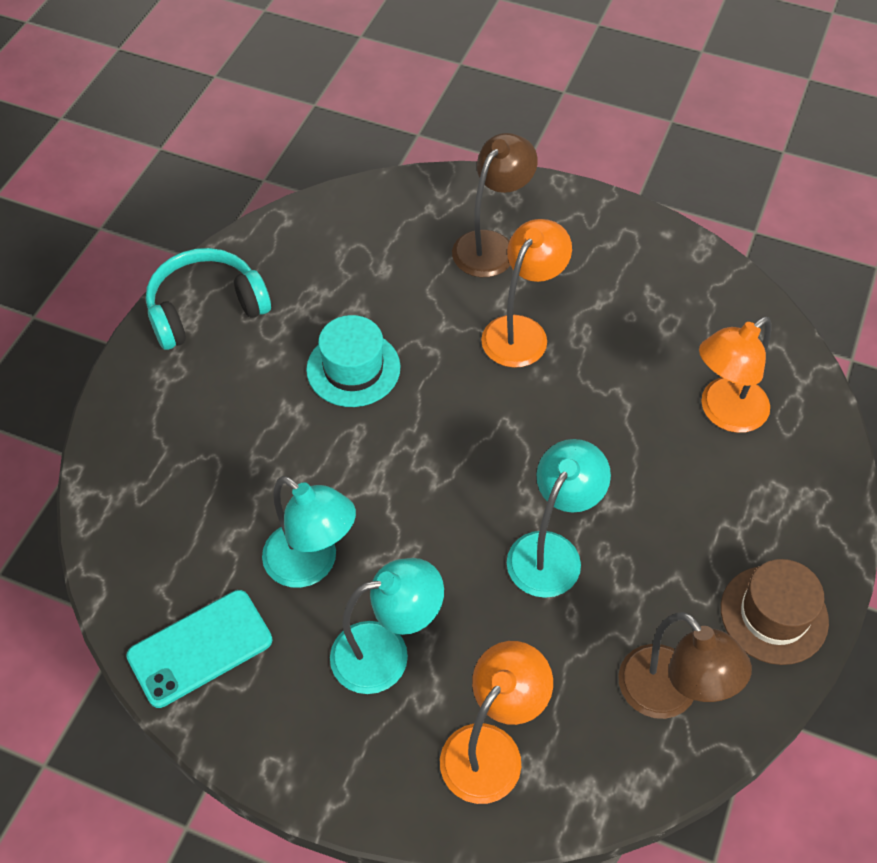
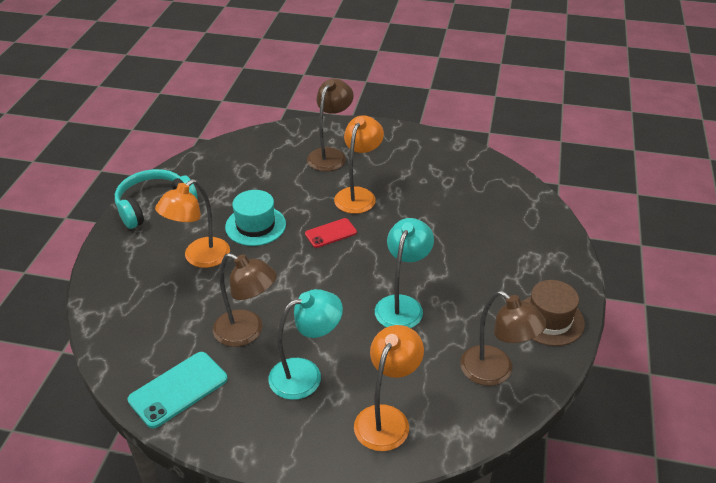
camera: 10 degrees left, 15 degrees down
(312, 564) = (247, 332): turquoise lamp -> brown lamp
(466, 400) = (331, 233): none -> red phone
(724, 413) = (492, 221): orange lamp -> orange lamp (199, 258)

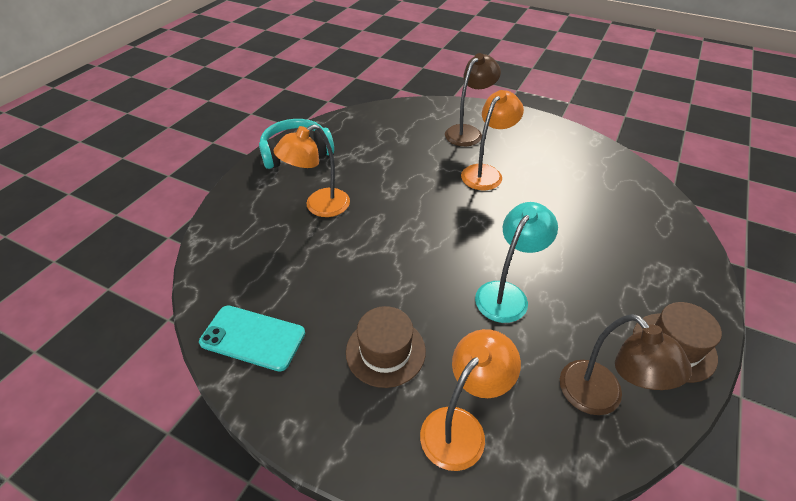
camera: 15 degrees right, 5 degrees up
(178, 389) = (253, 338): turquoise phone -> turquoise phone turned 45 degrees clockwise
(247, 332) = (339, 290): brown lamp -> none
(255, 225) = (380, 185): turquoise hat -> none
(306, 374) = (385, 351): turquoise lamp -> brown hat
(331, 233) = (450, 205): red phone -> none

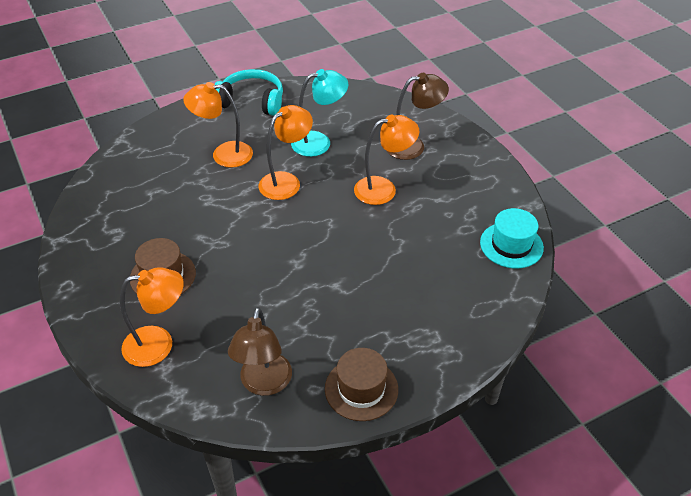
camera: 35 degrees right, 0 degrees up
(253, 338) = (95, 223): turquoise phone -> none
(402, 203) = (286, 181): none -> orange lamp
(506, 294) = (284, 286): turquoise lamp -> turquoise lamp (319, 142)
(620, 170) = (511, 245): none -> turquoise hat

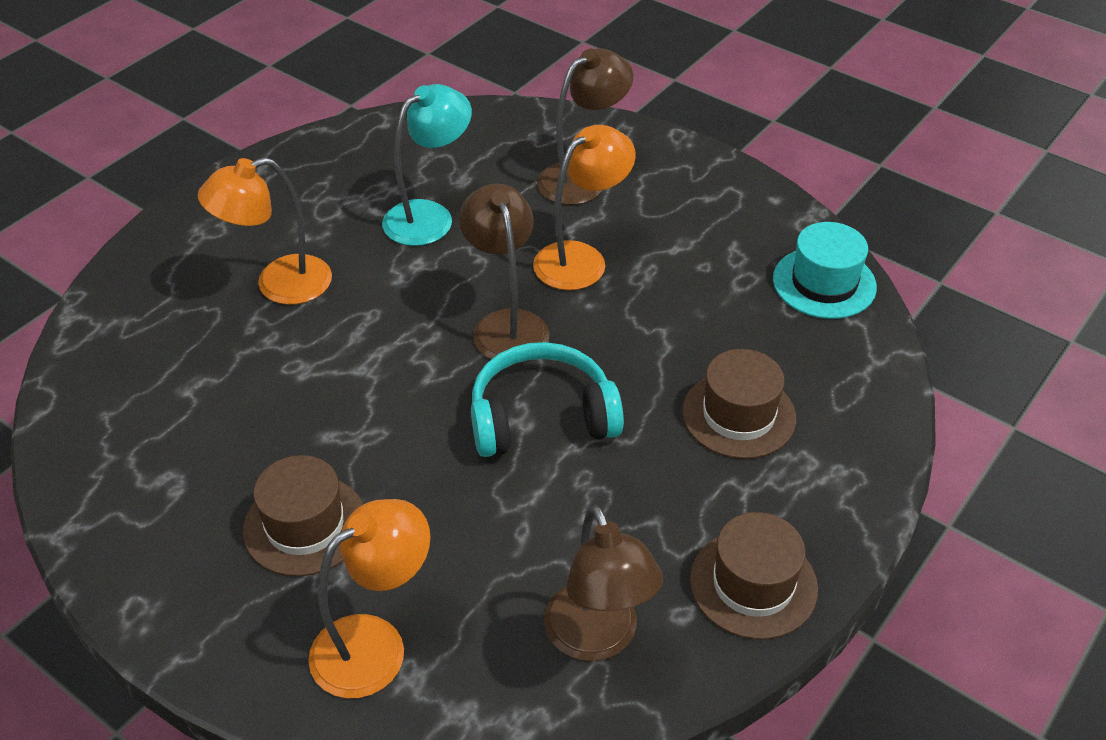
camera: 25 degrees left, 0 degrees up
(252, 101) = (270, 182): turquoise headphones -> turquoise headphones (541, 417)
(286, 181) = (417, 296): orange lamp -> none
(322, 210) = (506, 324): none -> brown lamp
(413, 299) = (738, 415): none -> brown hat

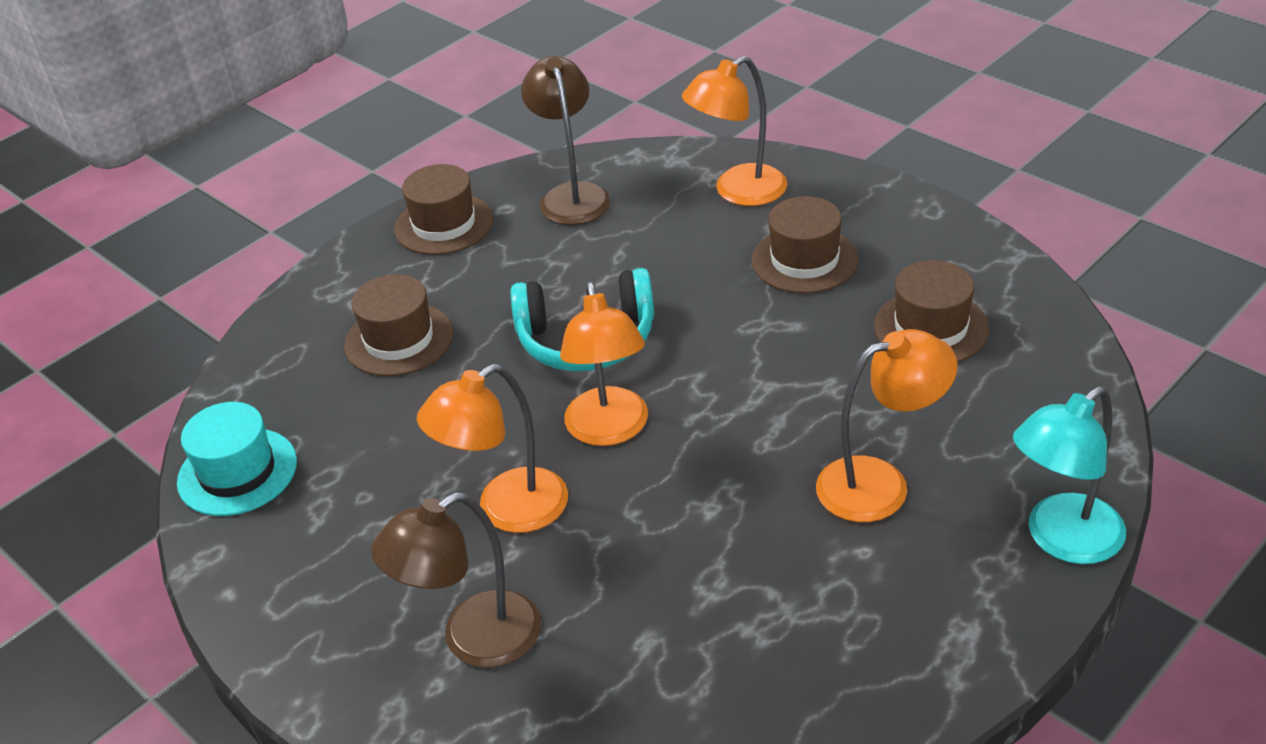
camera: 170 degrees left, 5 degrees down
(191, 434) = (931, 328): none -> brown hat
(429, 216) = (694, 580): turquoise lamp -> turquoise lamp (1062, 540)
(506, 324) = (609, 430): brown lamp -> orange lamp

